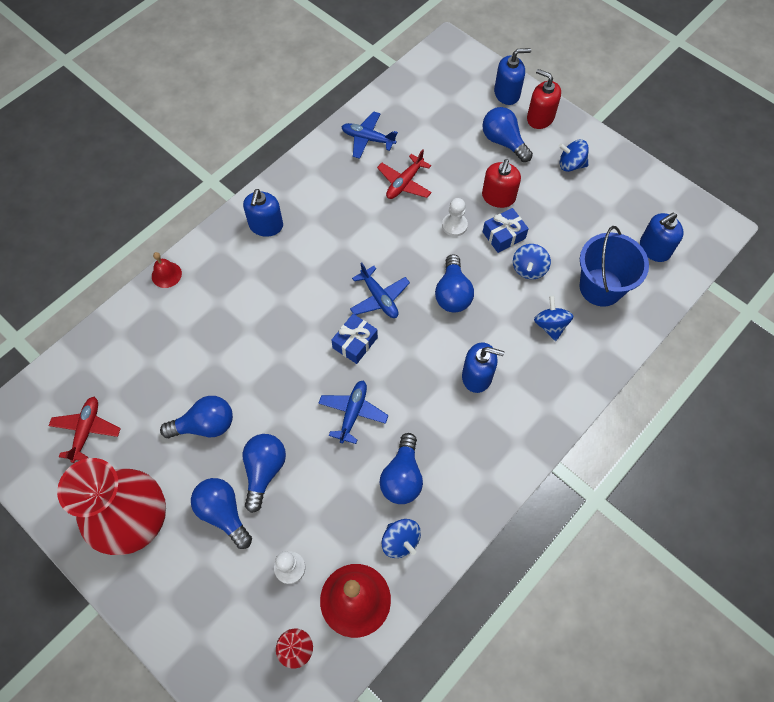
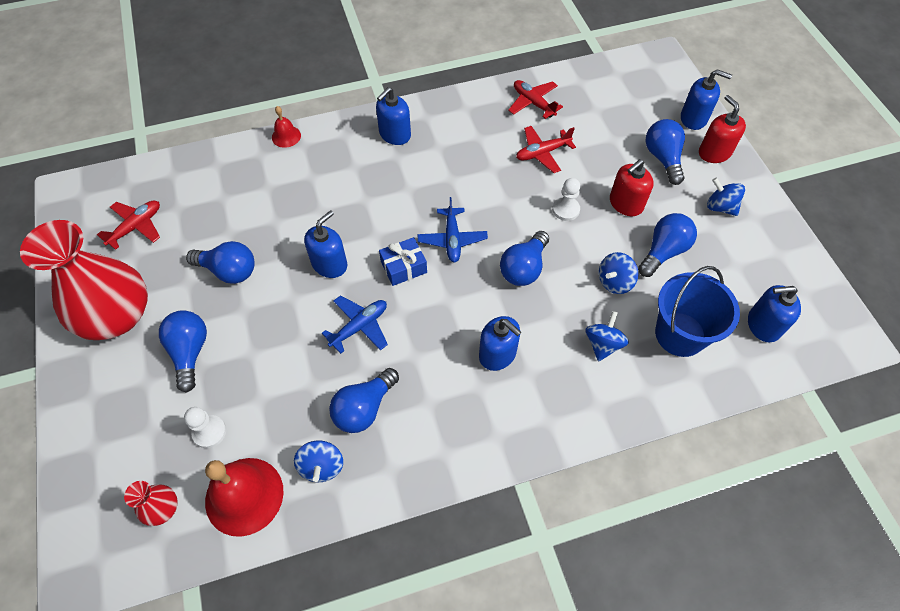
camera: 30 degrees right, 5 degrees down
(264, 471) = (248, 335): blue light bulb -> blue light bulb (663, 251)
(290, 373) = (329, 264): none -> blue soap dispenser
(368, 139) = (533, 103): blue plane -> red plane
(503, 235) = (609, 240): blue gift -> none

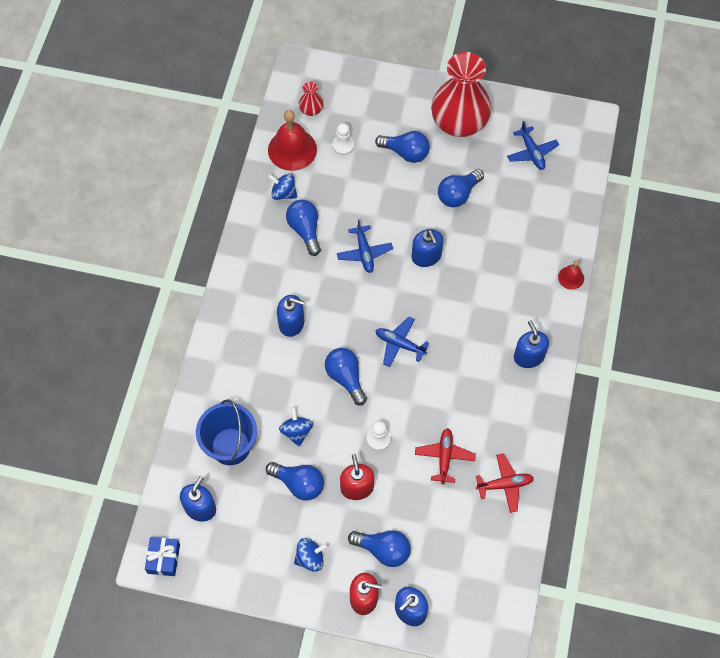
camera: 120 degrees right, 5 degrees up
(136, 227) = (531, 152): red plane -> blue plane
(403, 267) = (395, 301): blue gift -> blue gift (163, 558)
(497, 354) = (291, 323): blue soap dispenser -> blue soap dispenser turned 150 degrees counterclockwise
(603, 344) = (256, 391): blue spinning top -> none
(663, 251) = (299, 484): blue light bulb -> blue light bulb turned 45 degrees counterclockwise

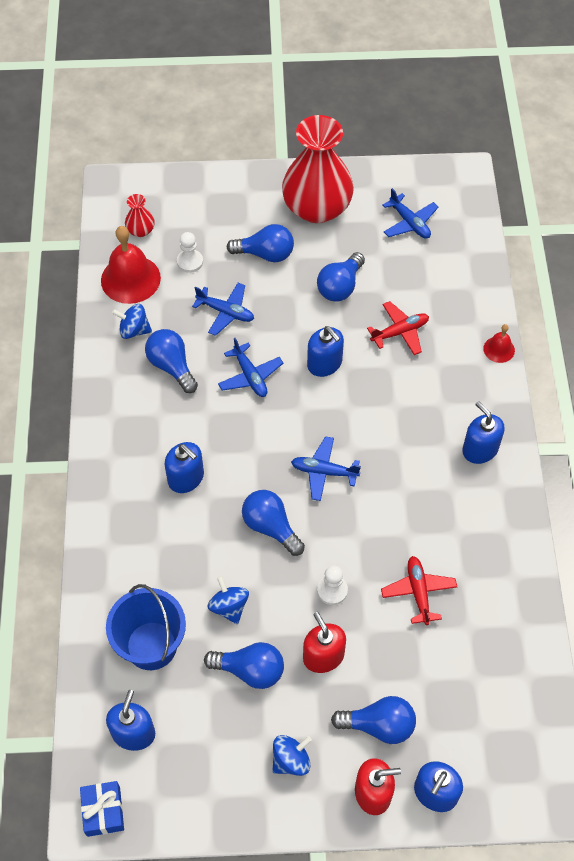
camera: 15 degrees left, 5 degrees down
(291, 323) = (186, 478): blue soap dispenser -> blue soap dispenser turned 45 degrees clockwise
(360, 195) = (225, 312): none -> blue plane
(504, 485) = (500, 607): red plane -> red plane (400, 332)

